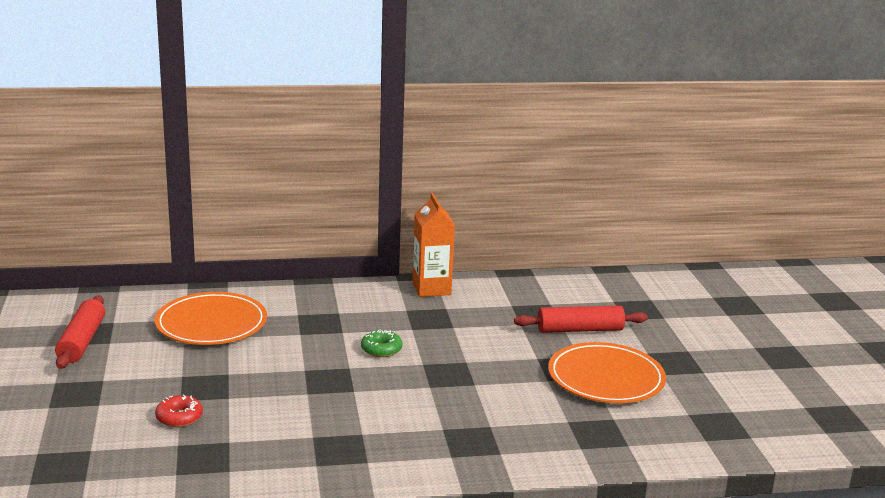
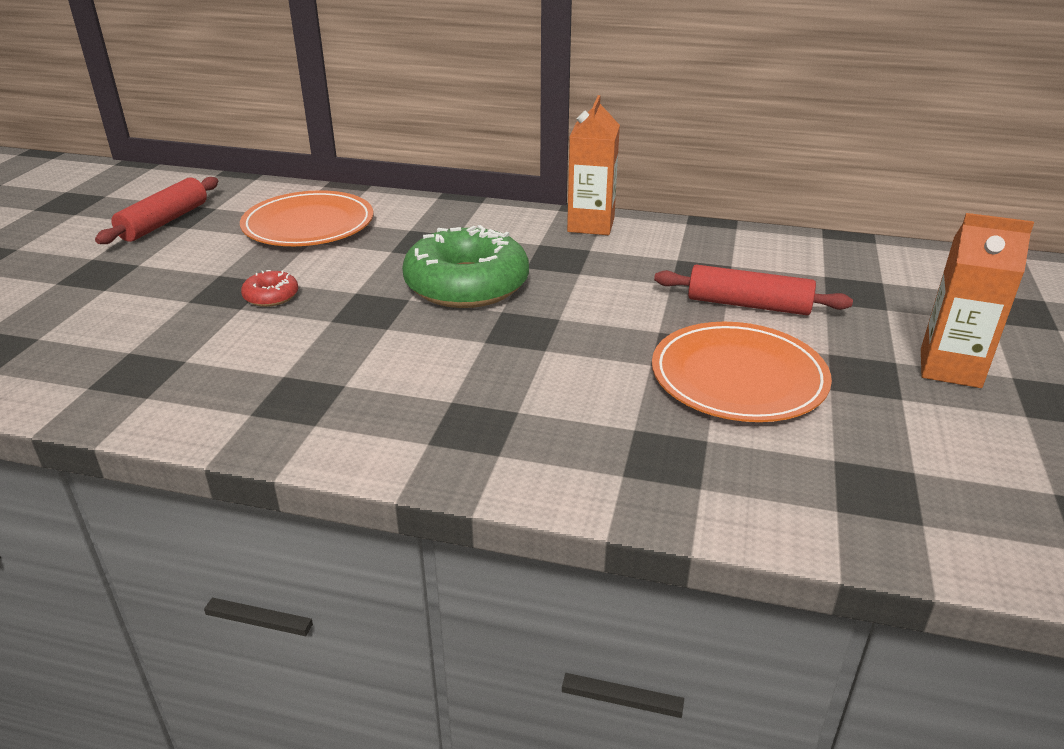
camera: 25 degrees right, 10 degrees up
(179, 417) = (165, 320): red donut -> red donut (271, 296)
(381, 349) = (467, 284): green donut -> green donut, size x2.32
(719, 348) = (950, 368): none -> orange carton

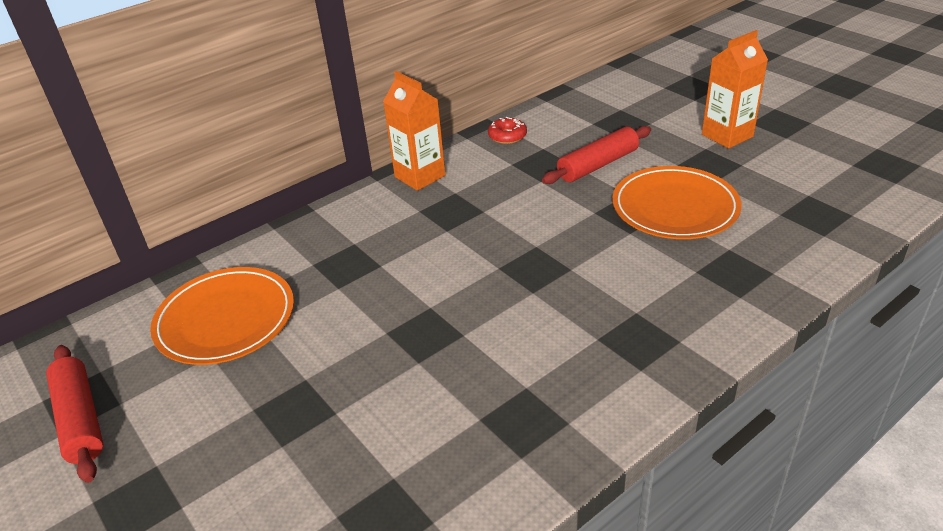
camera: 50 degrees left, 5 degrees up
(271, 296) = (336, 386): red donut -> red donut (507, 136)
(467, 284) = (441, 269): green donut -> none

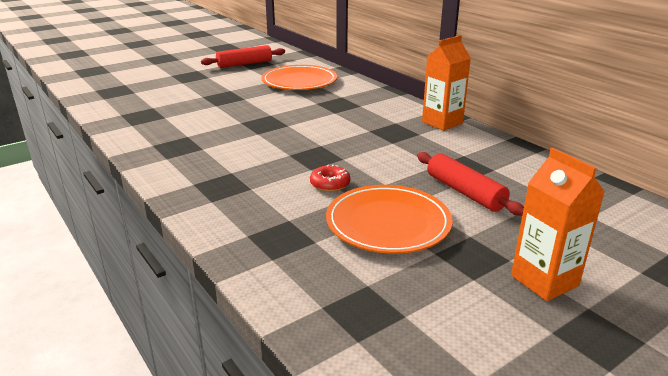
camera: 90 degrees right, 10 degrees down
(507, 136) = (513, 155): red donut -> red donut (330, 184)

